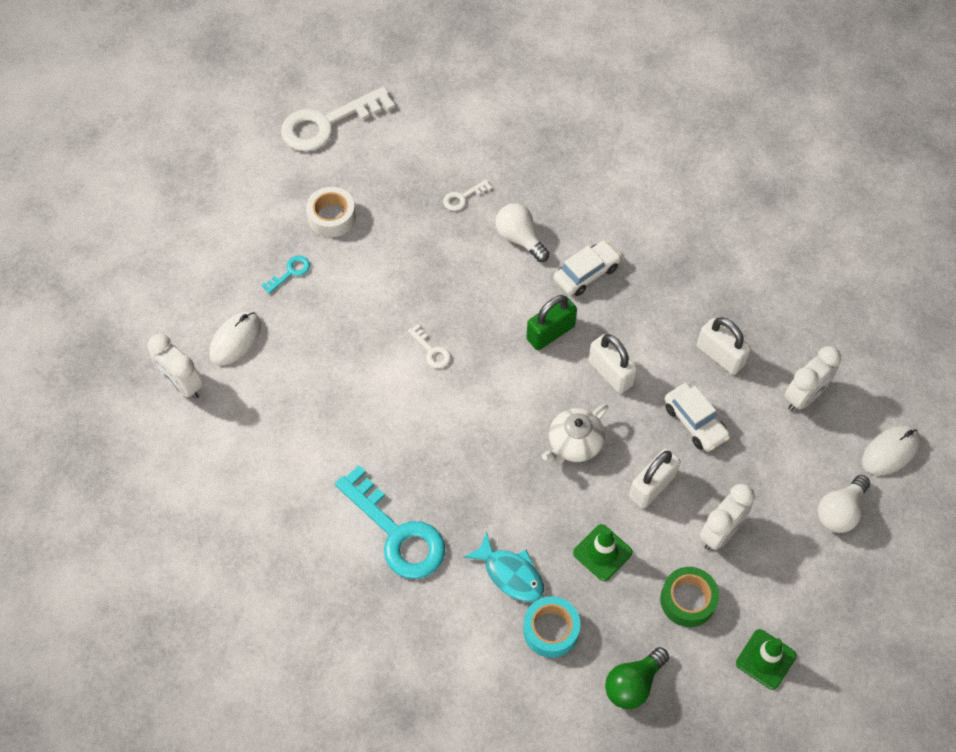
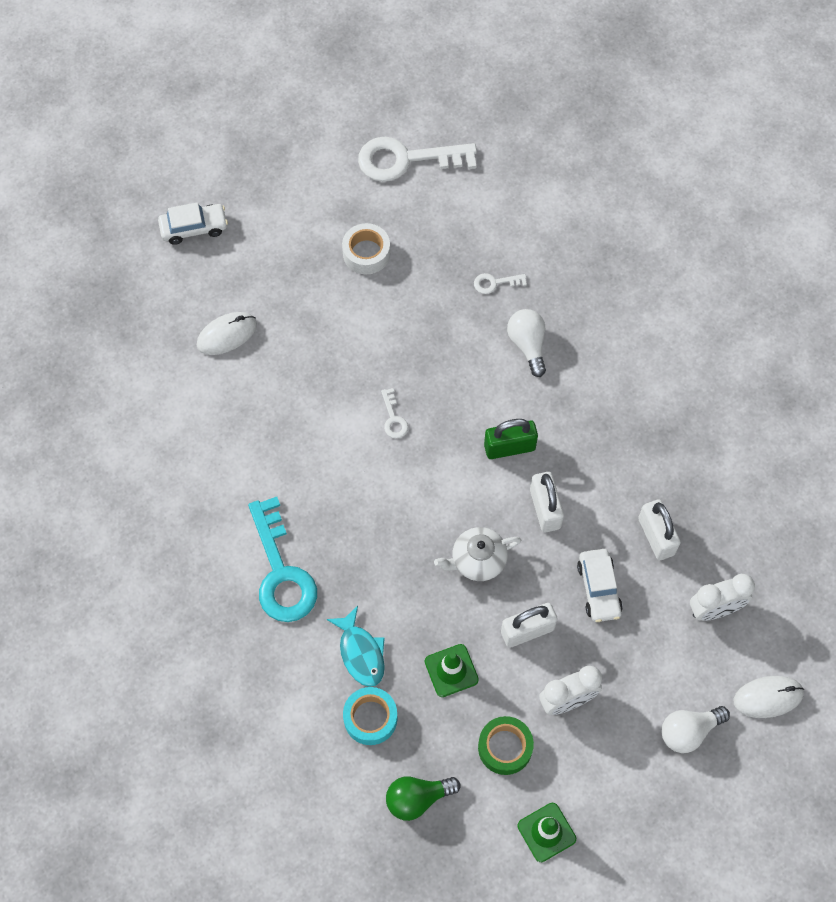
camera: 25 degrees right, 5 degrees up
(182, 384) = (163, 357): white clock -> none
(290, 272) = (304, 291): turquoise key -> none
(586, 273) = (572, 404): white car -> white car (194, 228)

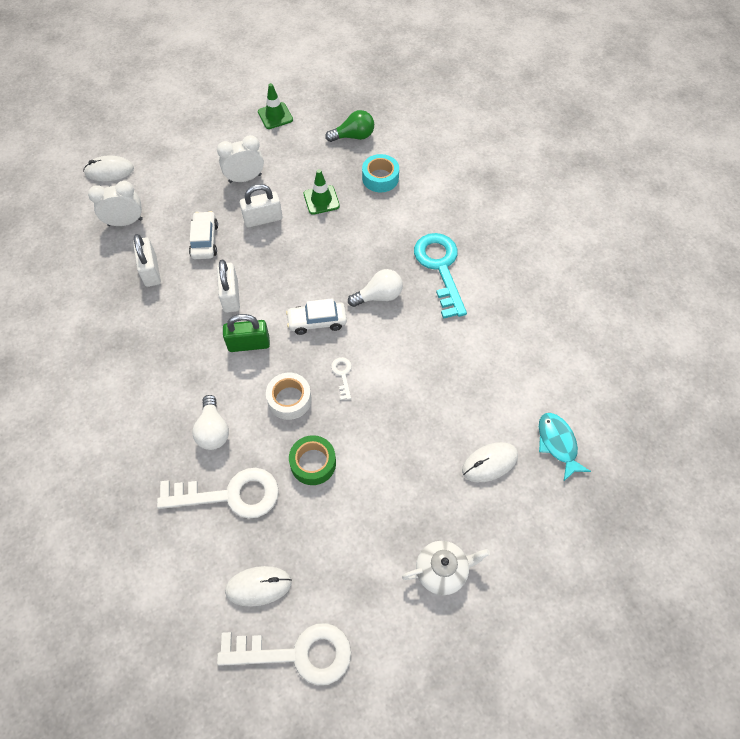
camera: 175 degrees left, 5 degrees down
(194, 228) = (529, 585): white car -> white car (317, 321)
(360, 652) = (384, 214): turquoise fish -> turquoise fish (558, 444)
(366, 253) = (352, 538): white tape -> white tape (289, 399)
(450, 207) = (258, 586): none -> white mouse
(477, 560) = (290, 265): white teapot -> white teapot (442, 570)
(495, 283) = (230, 495): white key -> white key, size x2.32
(505, 747) = (292, 157): green tape -> green tape (313, 463)
(688, 731) = (169, 157): white light bulb -> white light bulb (379, 296)

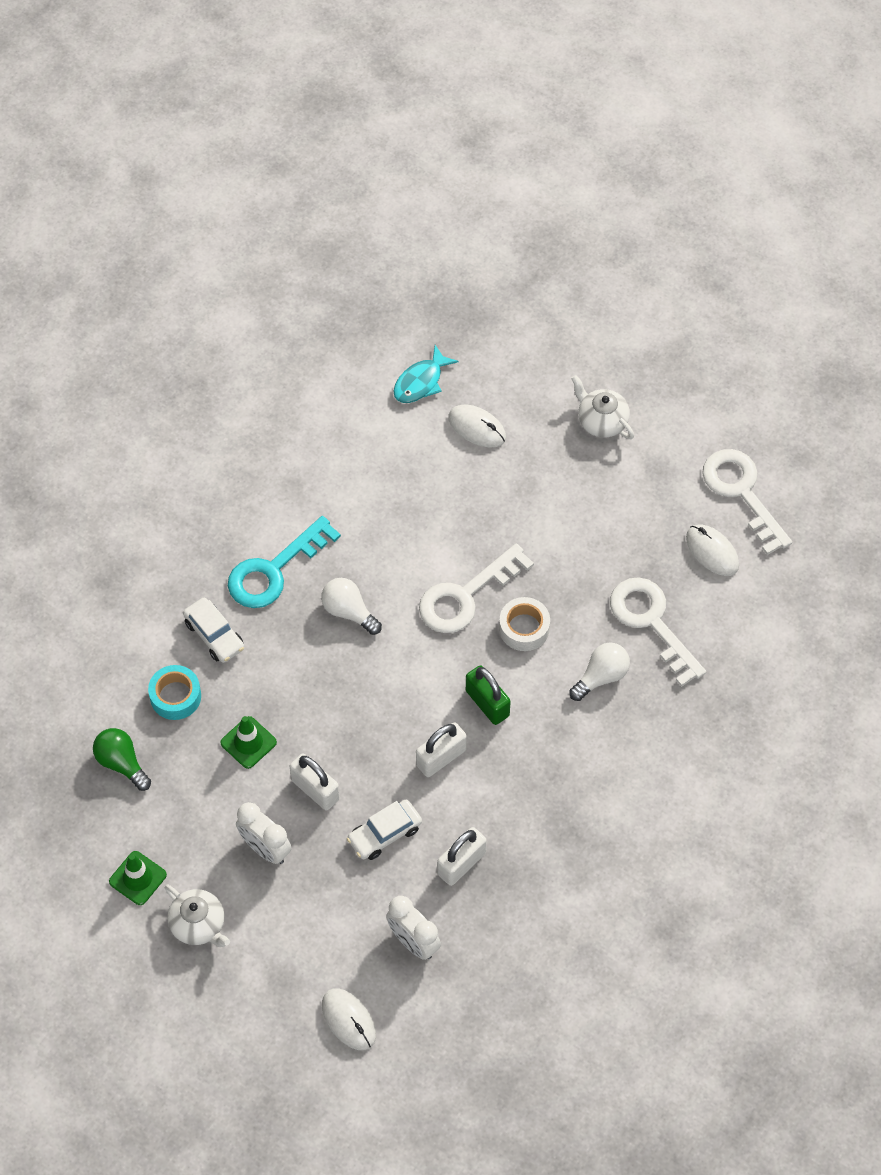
camera: 120 degrees left, 0 degrees up
(225, 130) = (198, 924): none -> white teapot
(313, 463) = (574, 571): green tape -> none
(317, 321) = (418, 653): white car -> white car (214, 635)
(342, 375) = (465, 596): white key -> white key, size x2.32

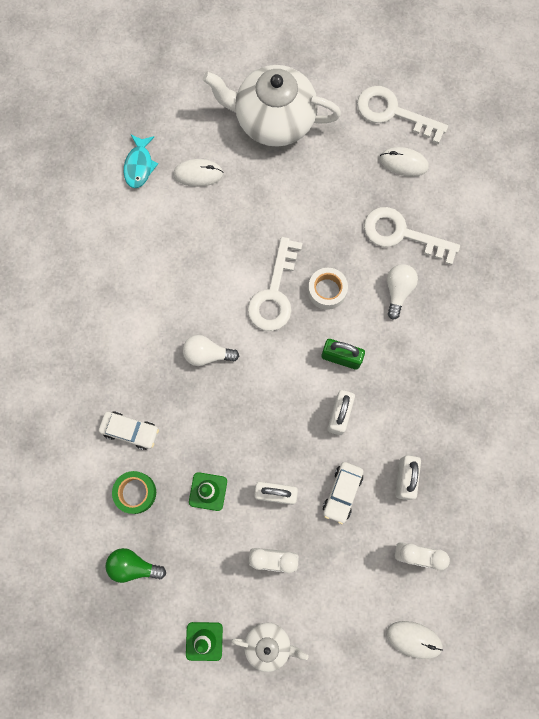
camera: 35 degrees left, 15 degrees up
(175, 696) = (135, 492): turquoise tape -> green tape
(274, 570) = (137, 358): turquoise key -> none
(601, 421) = (273, 120): white teapot -> white teapot, size x2.05

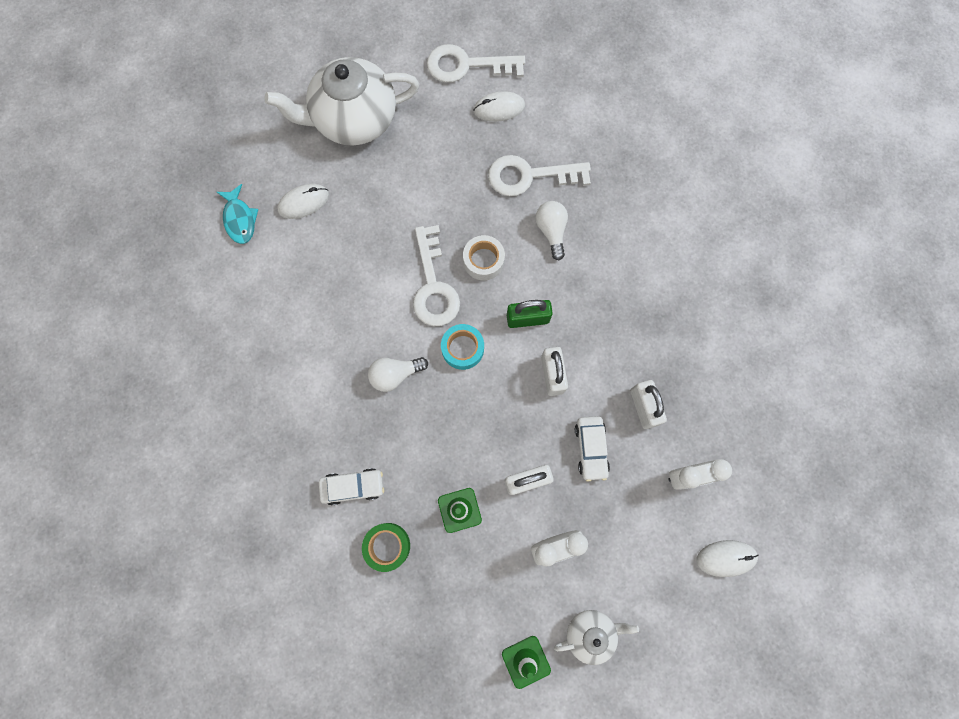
camera: 25 degrees left, 0 degrees up
(133, 566) = (419, 621): green light bulb -> none
(273, 358) = (462, 349): none -> turquoise tape

